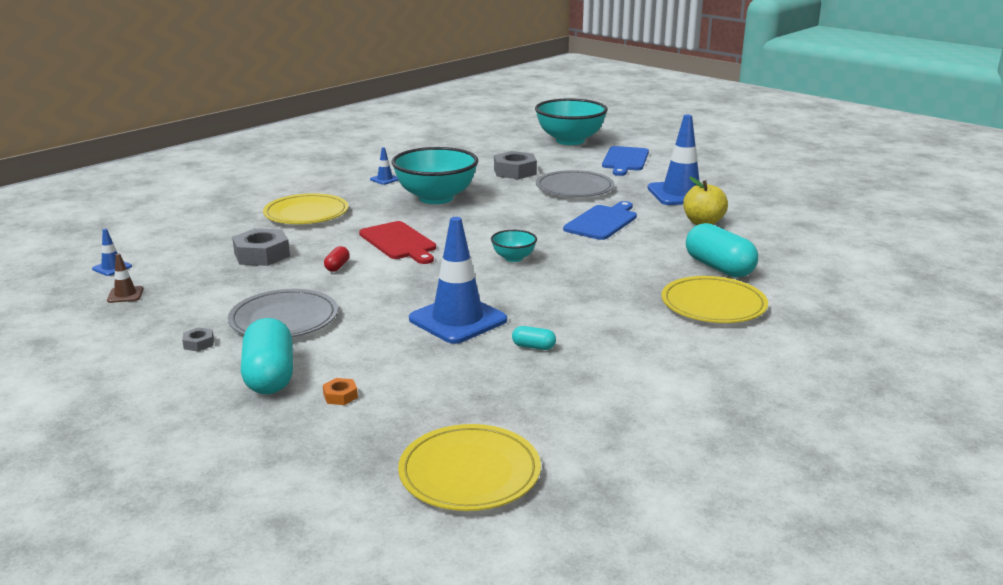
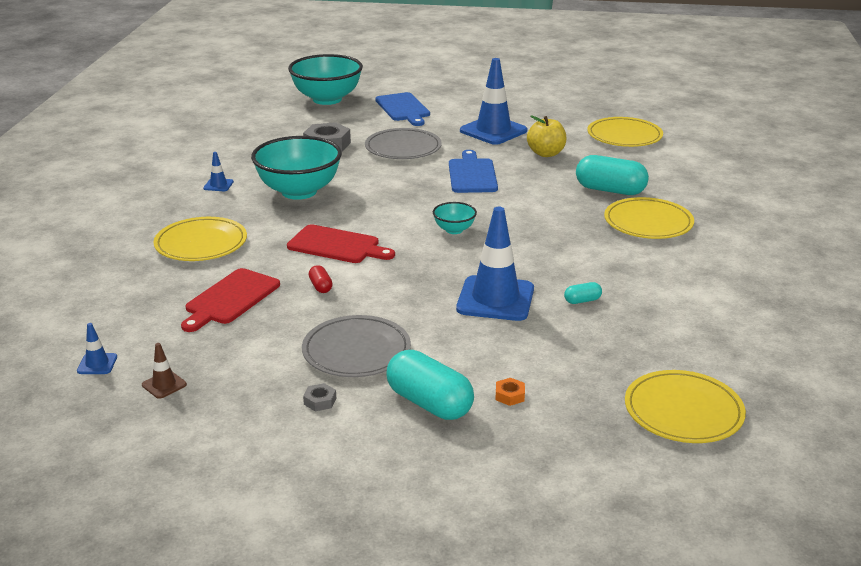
camera: 35 degrees left, 5 degrees up
(262, 255) = (230, 299): grey nut -> red cutting board
(813, 228) = (624, 136): none -> yellow plate

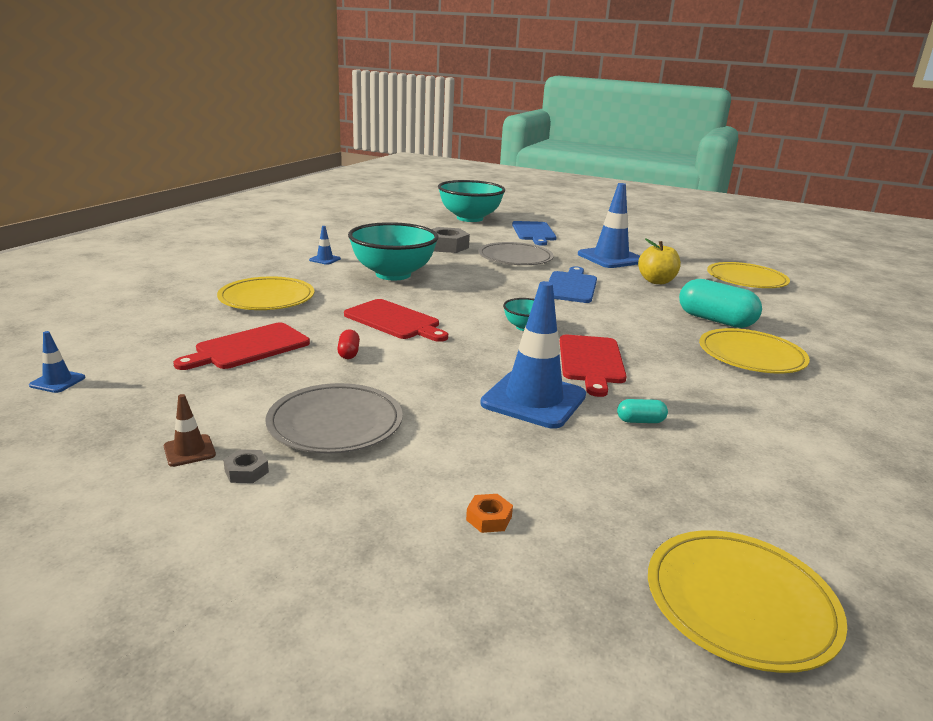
camera: 15 degrees right, 5 degrees down
(164, 385) = (98, 416): brown traffic cone -> brown traffic cone (189, 451)
(429, 403) = (376, 505): turquoise capsule -> none
(524, 254) = (591, 362): none -> red cutting board

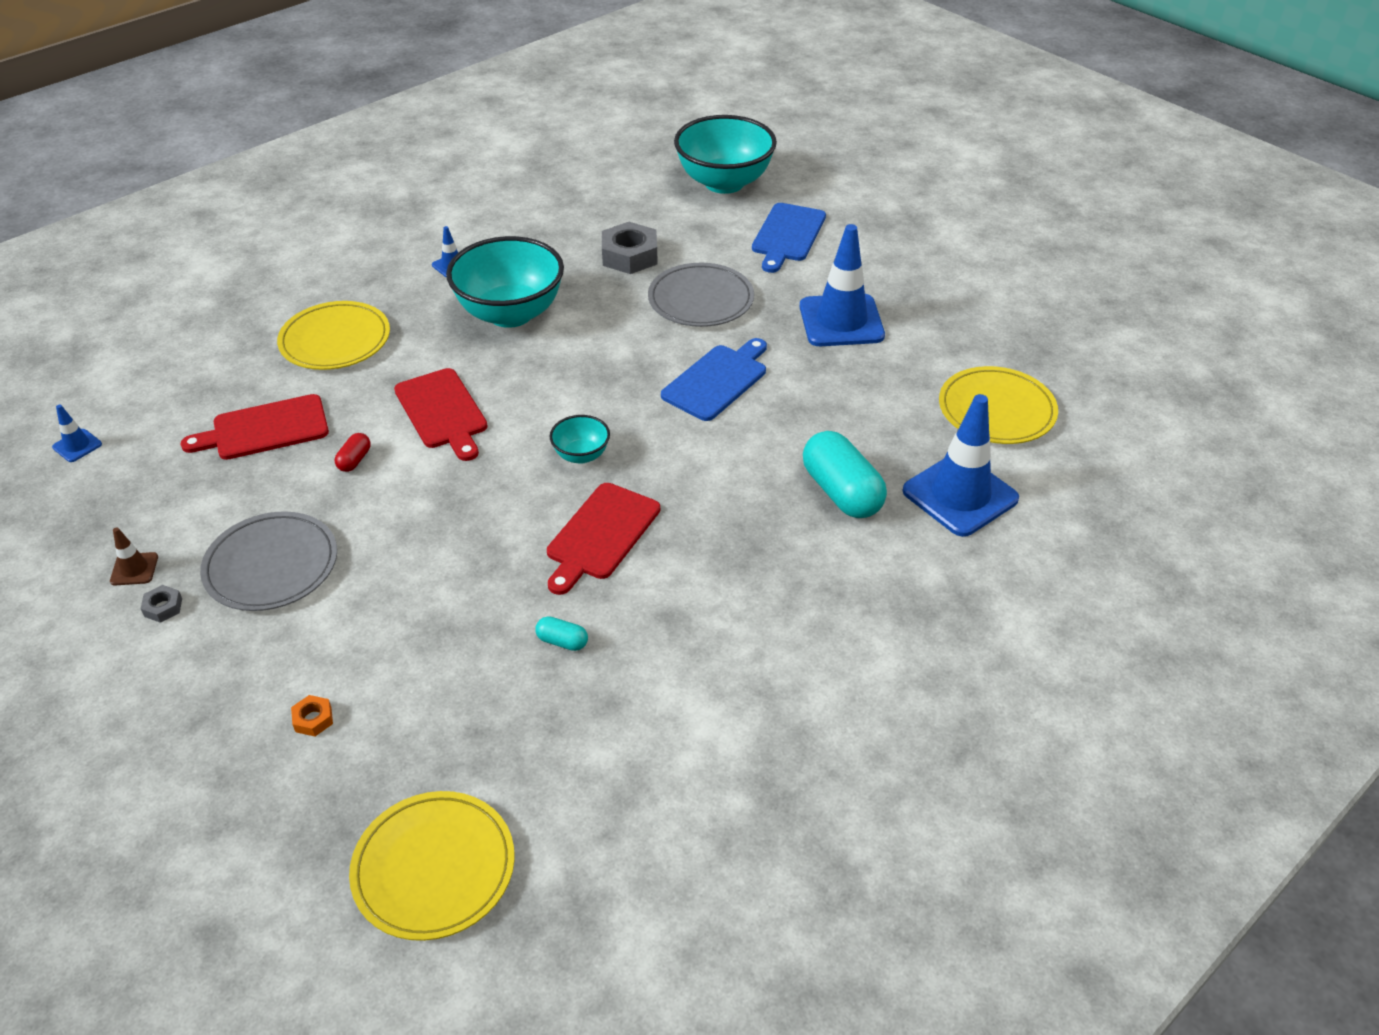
camera: 25 degrees right, 20 degrees up
(533, 399) = (482, 581): blue traffic cone -> blue traffic cone (960, 495)
(656, 281) = (851, 390): yellow apple -> none
(751, 356) = (810, 571): yellow plate -> none

